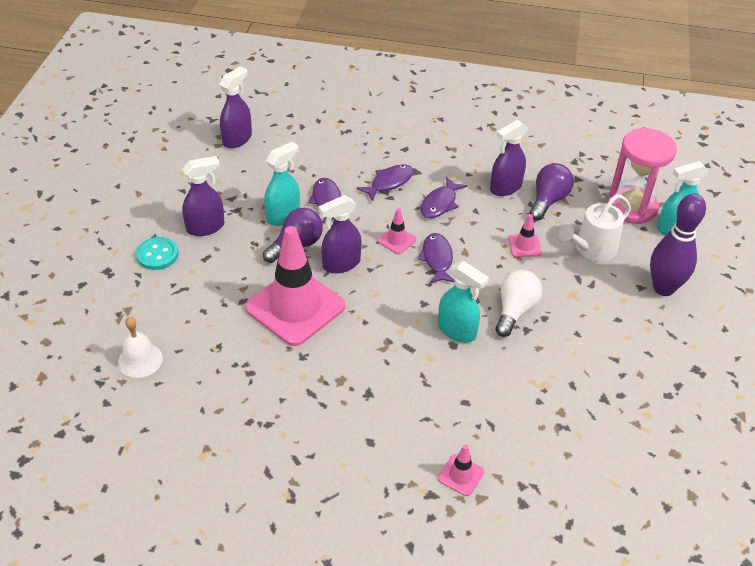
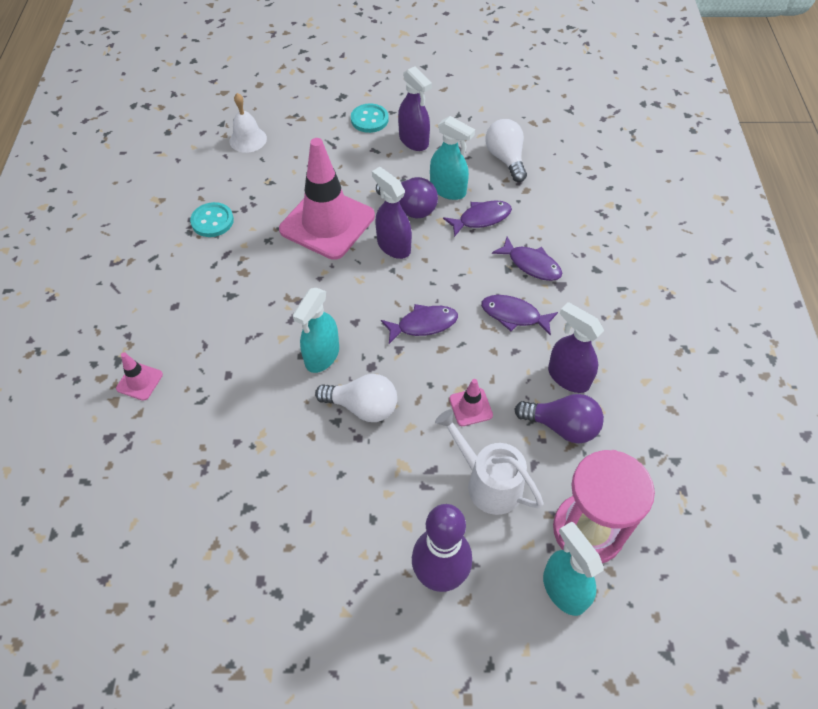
camera: 80 degrees right, 10 degrees up
(237, 139) = (548, 134): purple spray bottle -> none
(258, 171) = (505, 159): none -> white light bulb
(259, 401) = (212, 221): none -> turquoise button
(397, 240) = (442, 285): pink traffic cone -> none

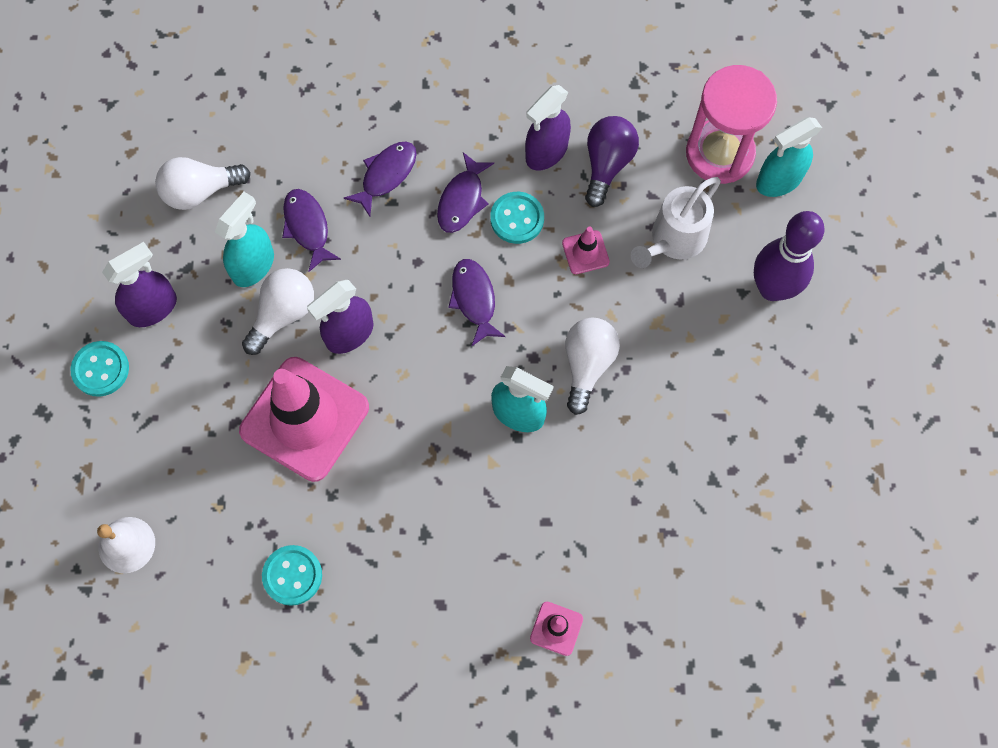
camera: 90 degrees left, 15 degrees up
(409, 208) = (283, 314): purple light bulb -> white light bulb
(500, 354) = (517, 219): none -> turquoise button

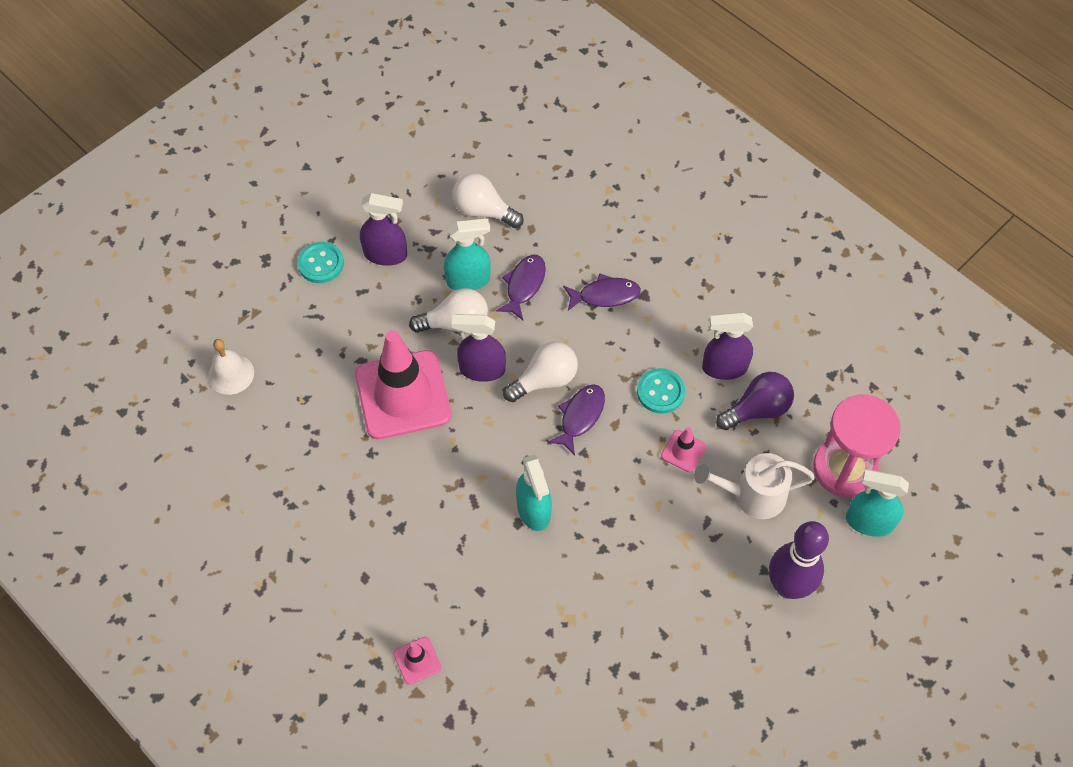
camera: 45 degrees right, 10 degrees down
(292, 575) = (300, 478): turquoise button -> none
(462, 200) = (637, 350): purple fish -> none
(587, 365) = (609, 521): white light bulb -> white light bulb (545, 380)

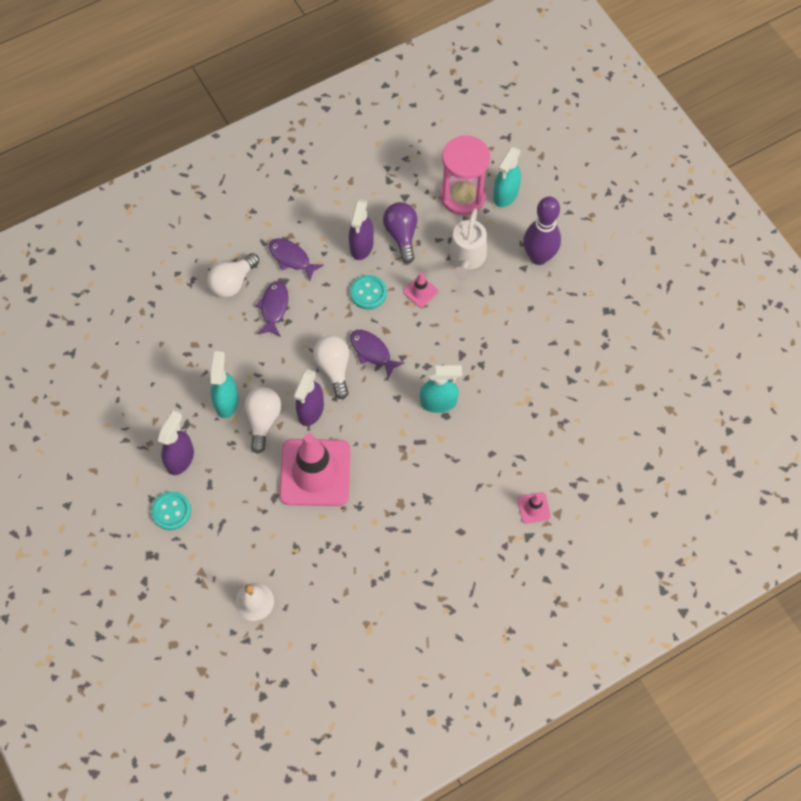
camera: 75 degrees left, 5 degrees up
(483, 211) = (165, 375): white light bulb -> white light bulb (232, 282)
(524, 285) = (245, 362): purple fish -> purple fish (291, 258)

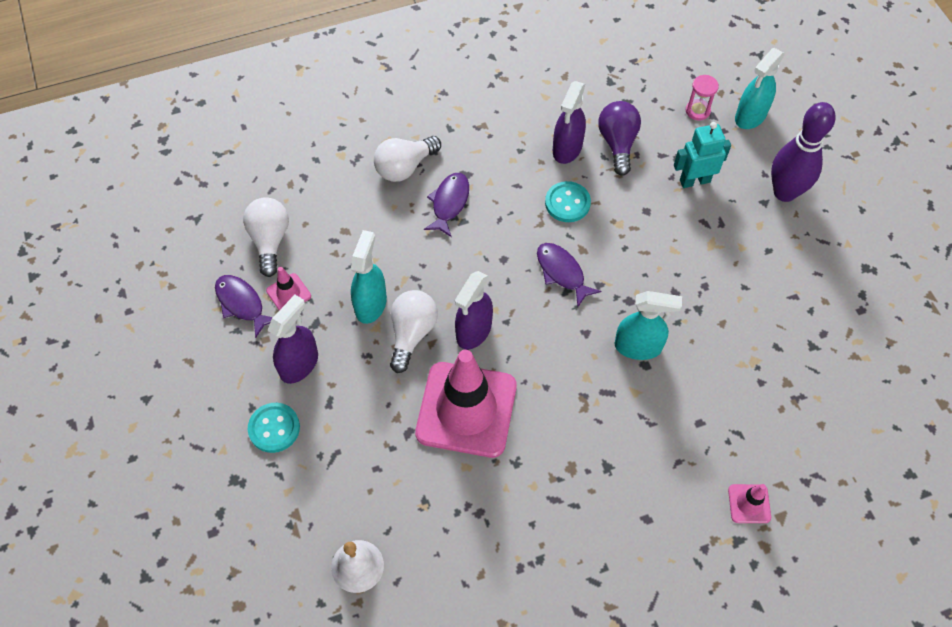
camera: 10 degrees right, 5 degrees down
(291, 258) = (480, 150): purple fish -> purple fish (242, 304)
(334, 368) = (511, 285): white light bulb -> white light bulb (270, 240)
(420, 291) = (632, 211): pink traffic cone -> pink traffic cone (288, 293)
(462, 196) = (697, 111): pink hourglass -> pink hourglass, size x0.45
(467, 258) = (694, 181): white watering can -> turquoise robot

